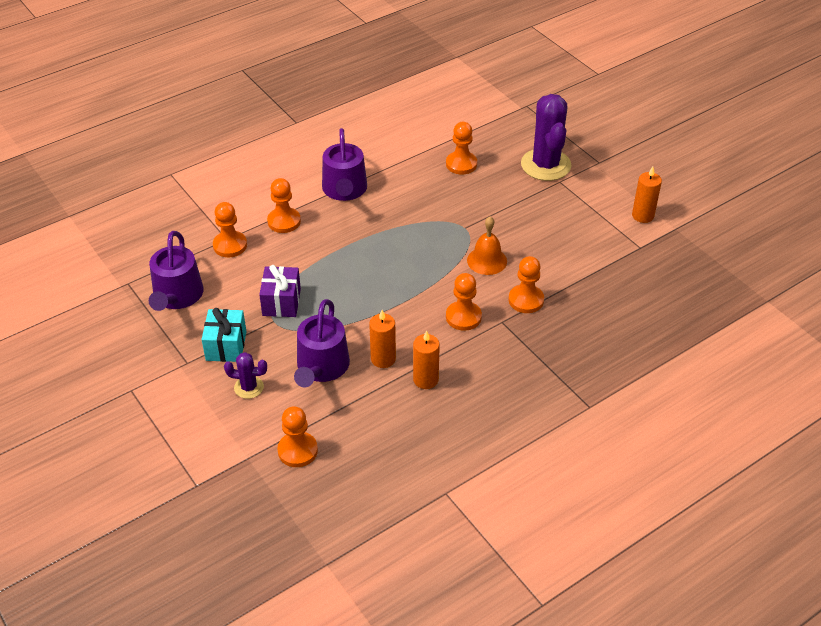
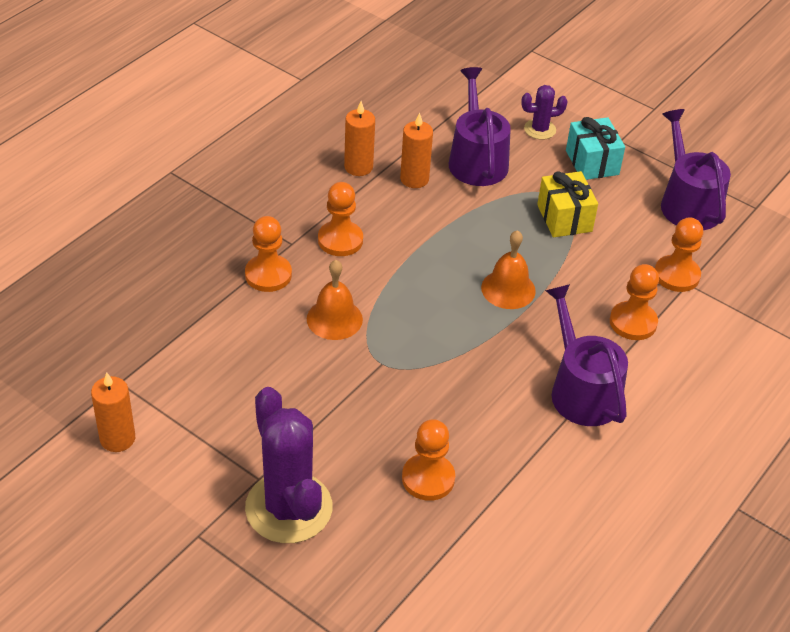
camera: 160 degrees right, 0 degrees up
(281, 302) = (564, 218): purple gift -> yellow gift
(297, 451) = (457, 87): orange pawn -> none
(355, 258) = (508, 289): none -> orange bell

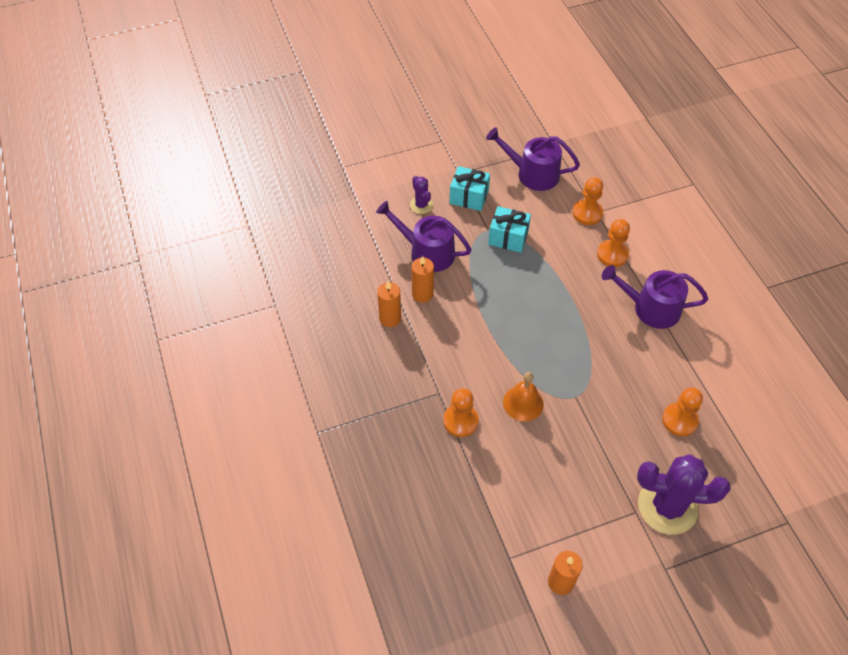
camera: 55 degrees left, 10 degrees up
(340, 240) = (453, 364): orange pawn -> none
(508, 289) = (551, 298): orange bell -> none
(540, 129) = (421, 205): purple cactus -> purple cactus turned 45 degrees counterclockwise
(564, 218) = (508, 238): yellow gift -> turquoise gift

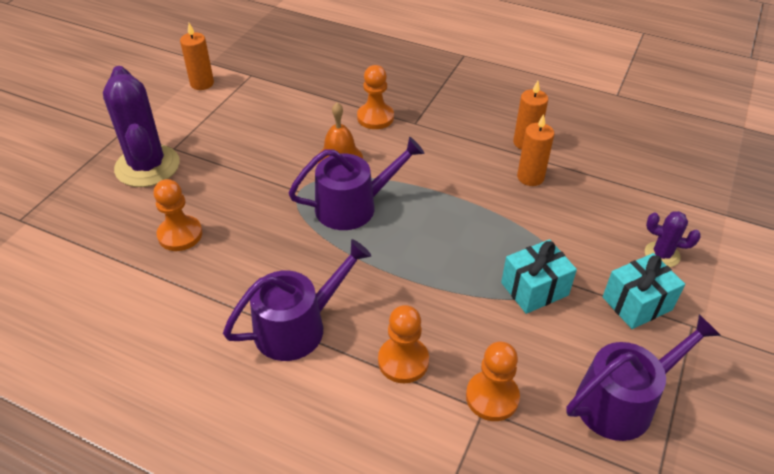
camera: 135 degrees right, 10 degrees down
(427, 252) = (583, 214): purple watering can -> purple watering can (353, 206)
(667, 506) = (147, 166): purple cactus -> purple cactus turned 75 degrees counterclockwise

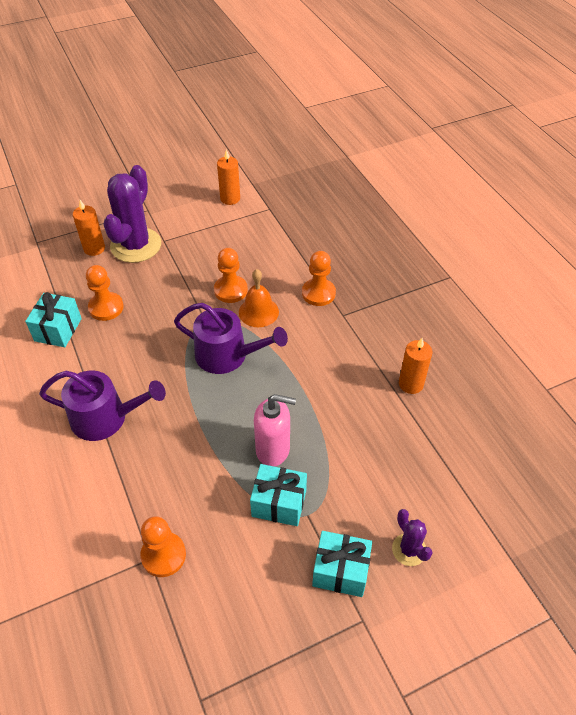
camera: 40 degrees right, 5 degrees up
(148, 283) = (58, 330): none -> turquoise gift
(403, 361) = (139, 488): orange pawn -> orange pawn (231, 290)
(481, 253) = (273, 450): none -> pink soap dispenser
(530, 177) = (380, 415): orange candle -> orange candle (94, 248)
(622, 401) = (242, 629): purple watering can -> none

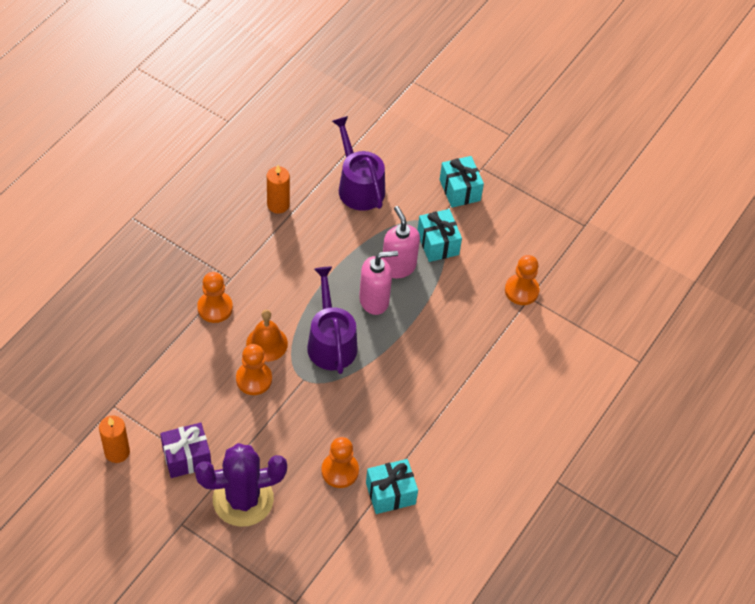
camera: 125 degrees left, 5 degrees up
(94, 248) = (271, 536): orange candle -> none
(105, 418) = (449, 393): purple watering can -> purple watering can (359, 186)
(195, 229) = (187, 457): none -> purple gift
(247, 409) = (374, 300): none -> pink soap dispenser
(409, 550) = (419, 160): purple cactus -> none

